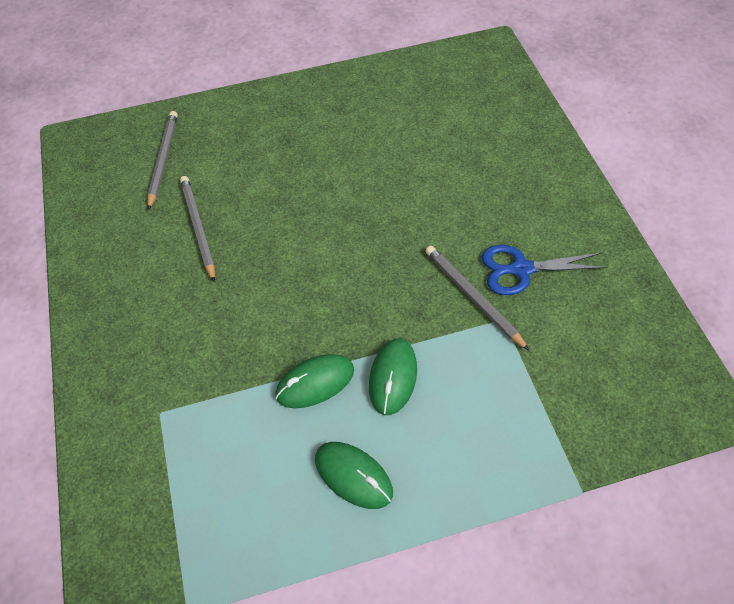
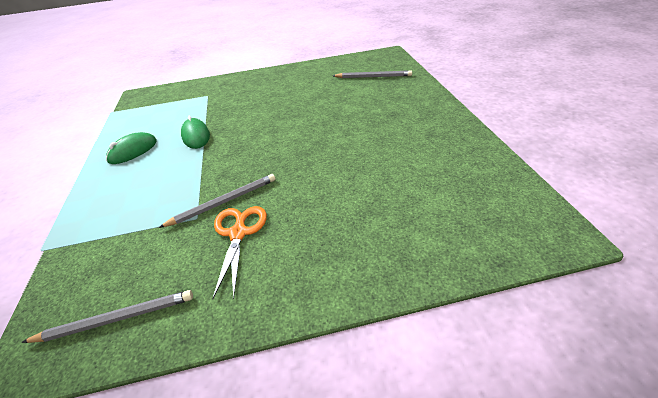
camera: 95 degrees right, 15 degrees down
(198, 228) = (318, 92): grey pencil -> grey pencil (116, 318)
(393, 377) = (182, 164): green mouse -> none
(521, 269) = (238, 233): blue scissors -> orange scissors

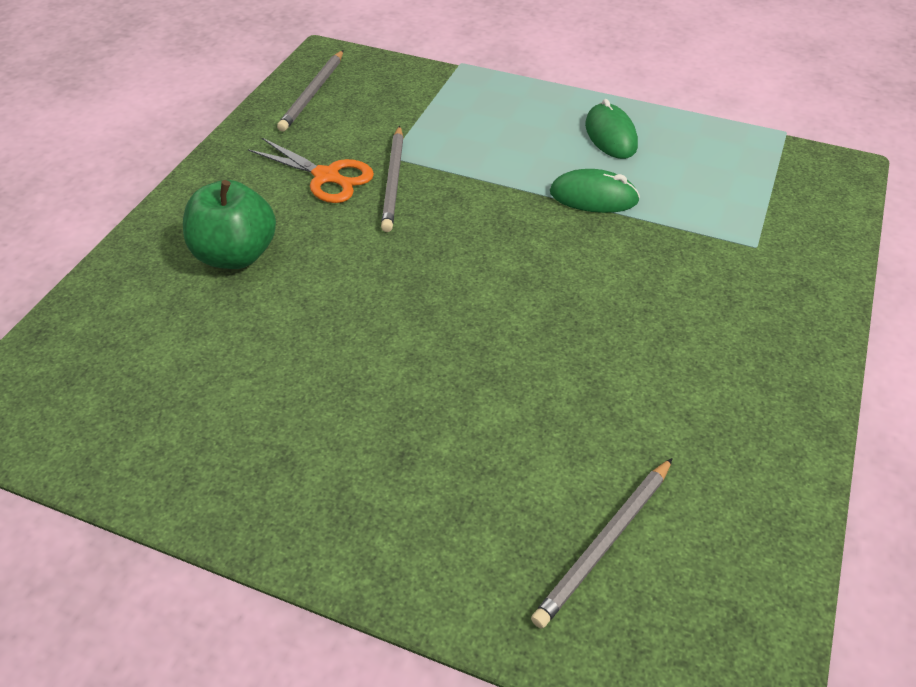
camera: 120 degrees right, 5 degrees up
(346, 223) = (236, 255): none -> green apple

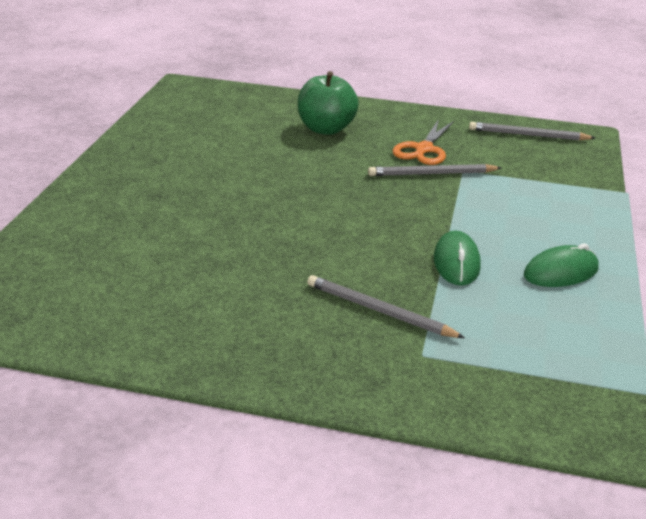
camera: 80 degrees right, 15 degrees down
(605, 543) = (83, 266): grey pencil -> grey pencil (379, 311)

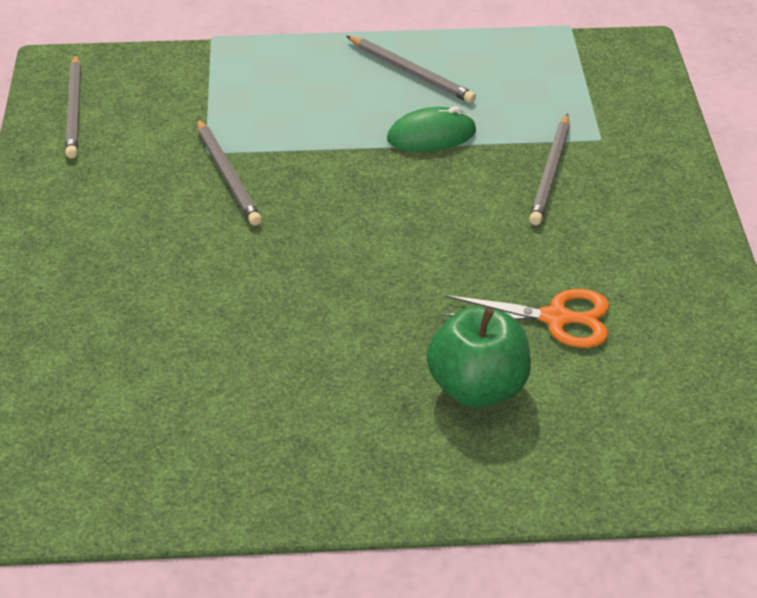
camera: 105 degrees left, 10 degrees up
(326, 129) = (119, 291): green apple -> green apple (477, 388)
(424, 149) = (155, 190): orange scissors -> orange scissors (556, 318)
(560, 272) = (411, 72): green mouse -> grey pencil

